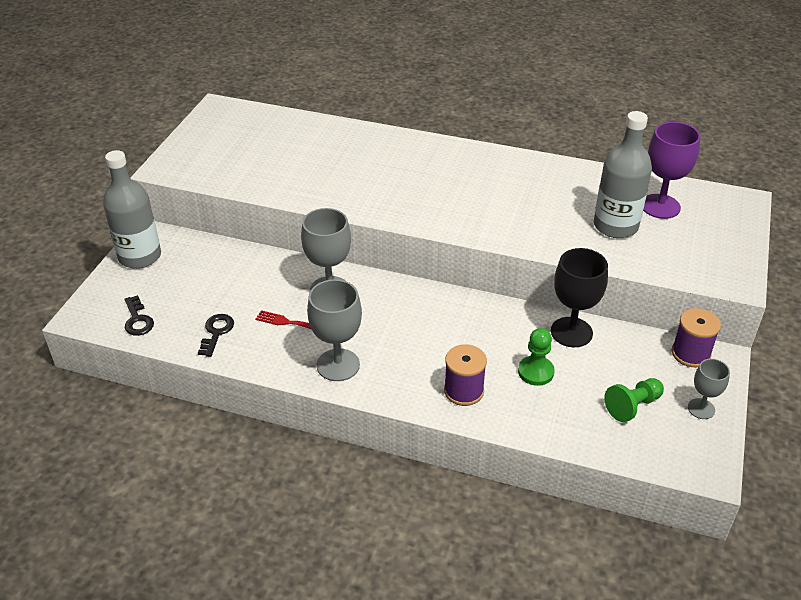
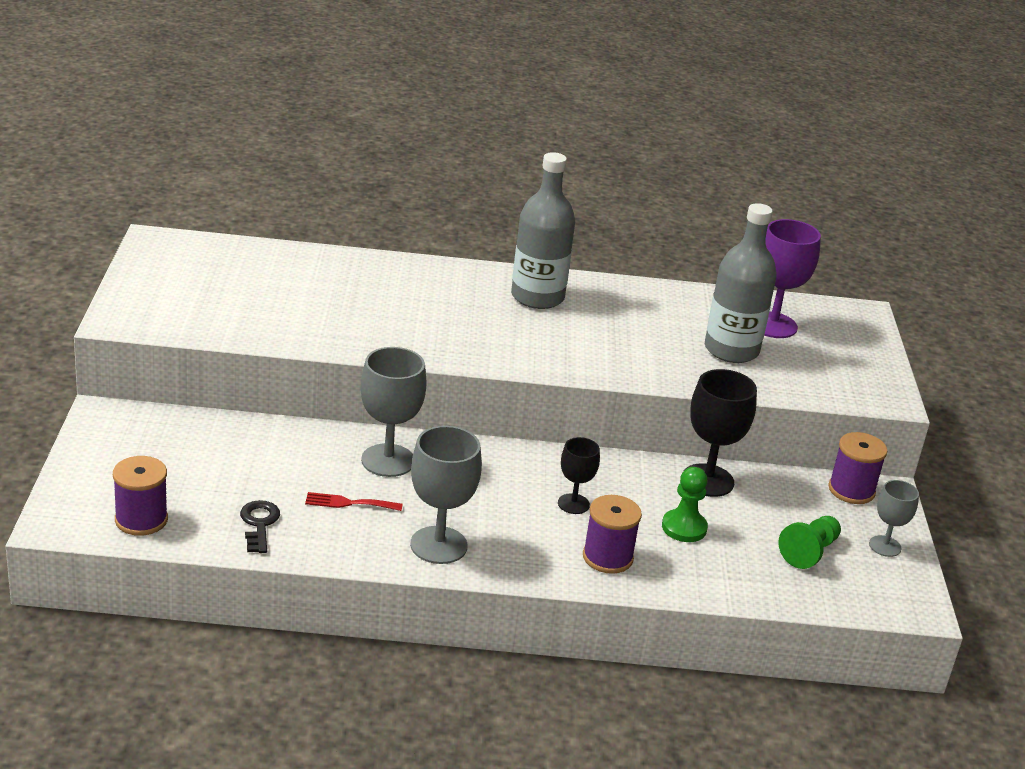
camera: 20 degrees left, 10 degrees down
(138, 320) = (141, 520): black key -> purple spool
(140, 256) = (105, 442): grey bottle -> grey bottle (537, 297)
(455, 341) = (573, 504): none -> black goblet

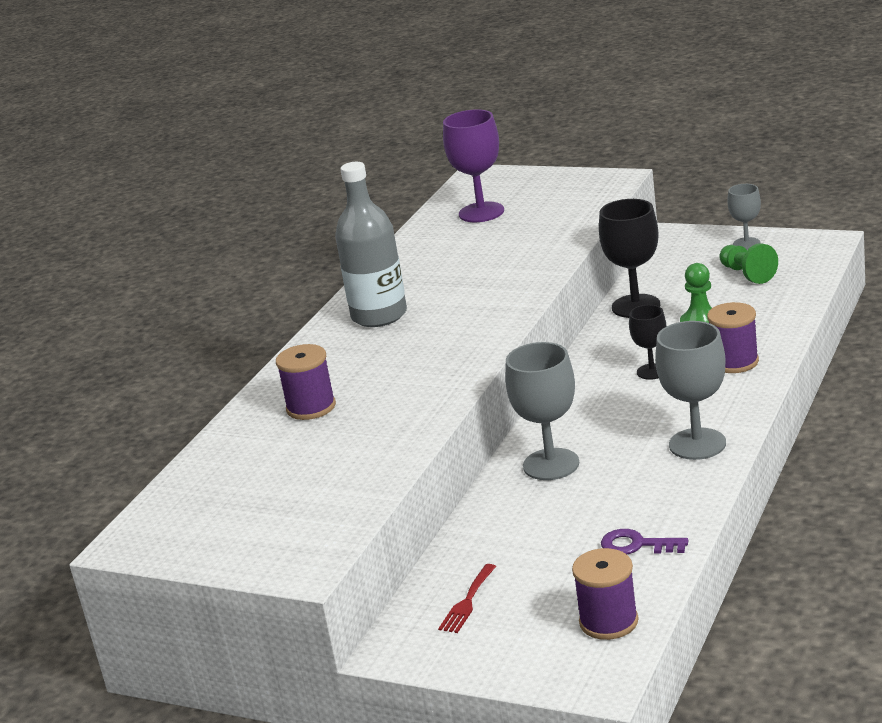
camera: 60 degrees left, 5 degrees down
(259, 524) = (636, 545): black key -> purple key
(349, 503) = (616, 490): red fork -> red fork (467, 602)
(731, 350) = (514, 233): grey bottle -> none
(851, 490) = (668, 247): purple spool -> purple spool (311, 407)

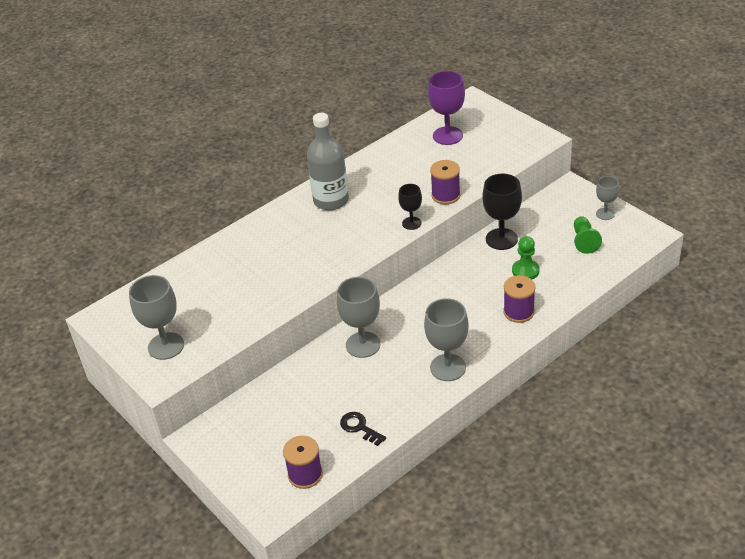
camera: 25 degrees right, 15 degrees up
(277, 532) = (166, 346): none -> grey goblet
(311, 407) = (246, 259): purple spool -> purple spool (445, 195)
(467, 602) = (251, 424): red fork -> none
(636, 545) = (359, 427): purple key -> black key
(652, 371) = (469, 298): black goblet -> black goblet (411, 223)

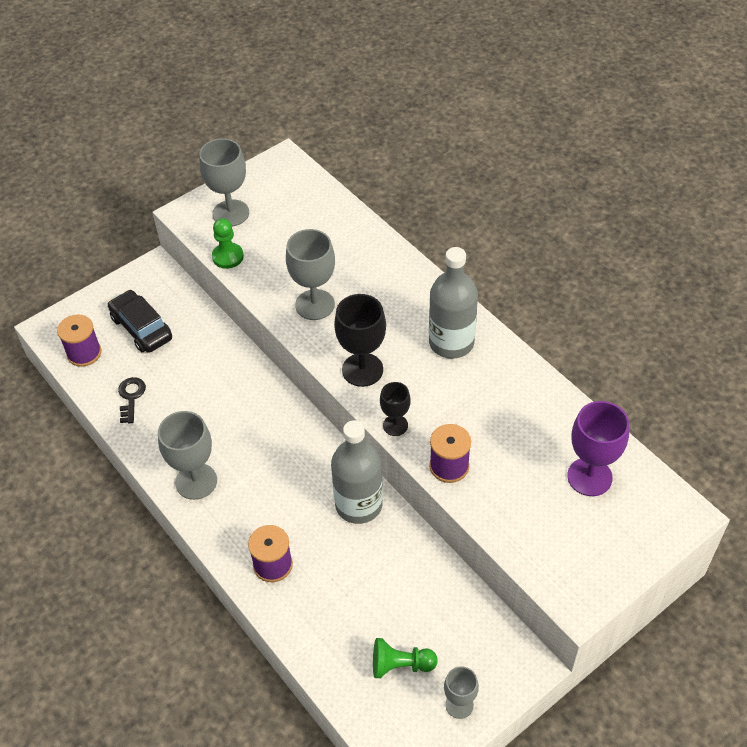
camera: 90 degrees right, 10 degrees up
(275, 434) = (141, 328): none -> black car
(359, 427) = (131, 397): black key -> black key turned 45 degrees counterclockwise
(363, 345) = (249, 401): grey goblet -> grey goblet (315, 305)
(459, 271) = (359, 504): none -> grey bottle
(501, 239) = (416, 559): black goblet -> black goblet (362, 370)
(525, 271) = (348, 581): green pawn -> green pawn (228, 257)

